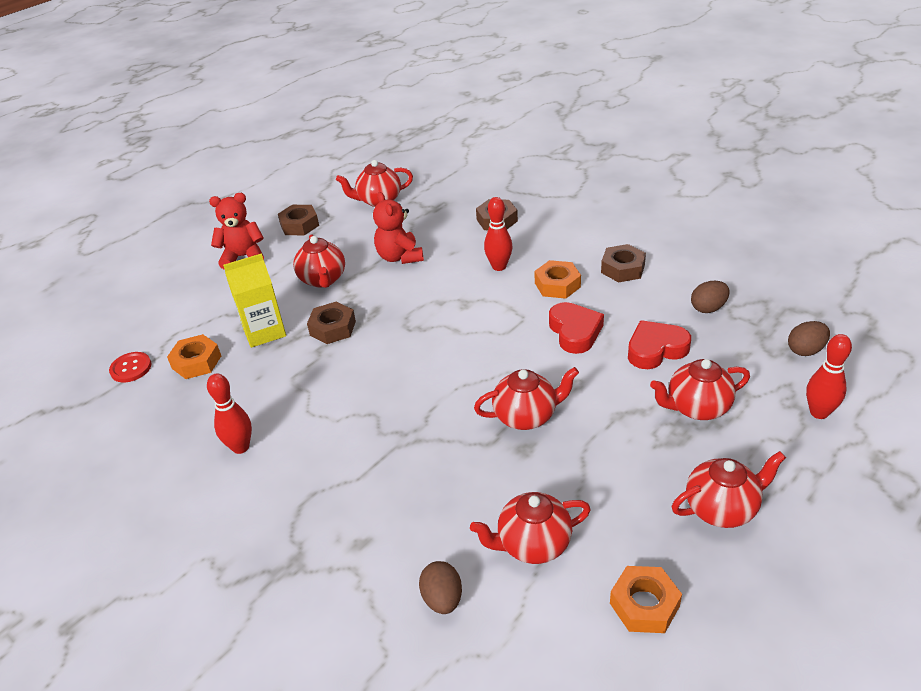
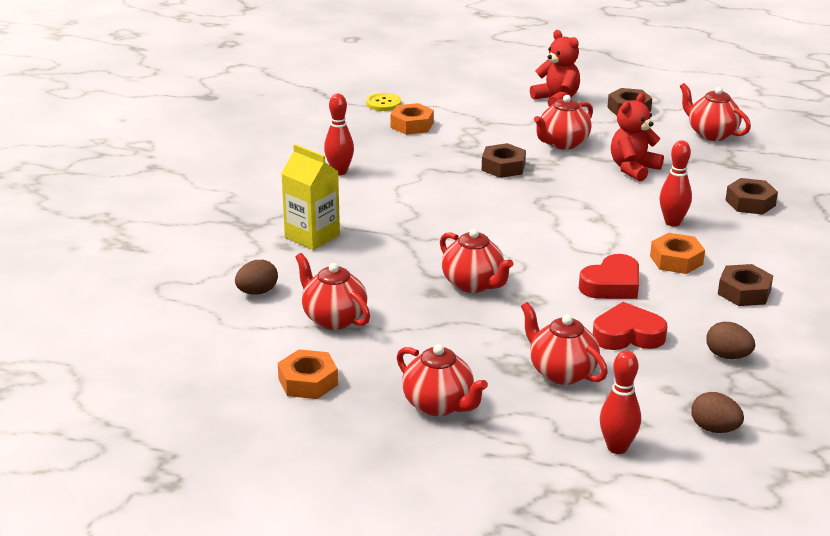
camera: 60 degrees right, 10 degrees down
(131, 368) = (383, 103): red button -> yellow button
(264, 331) = (471, 139): yellow carton -> yellow carton (312, 236)
(656, 349) = (627, 335): red heart -> red heart turned 45 degrees counterclockwise

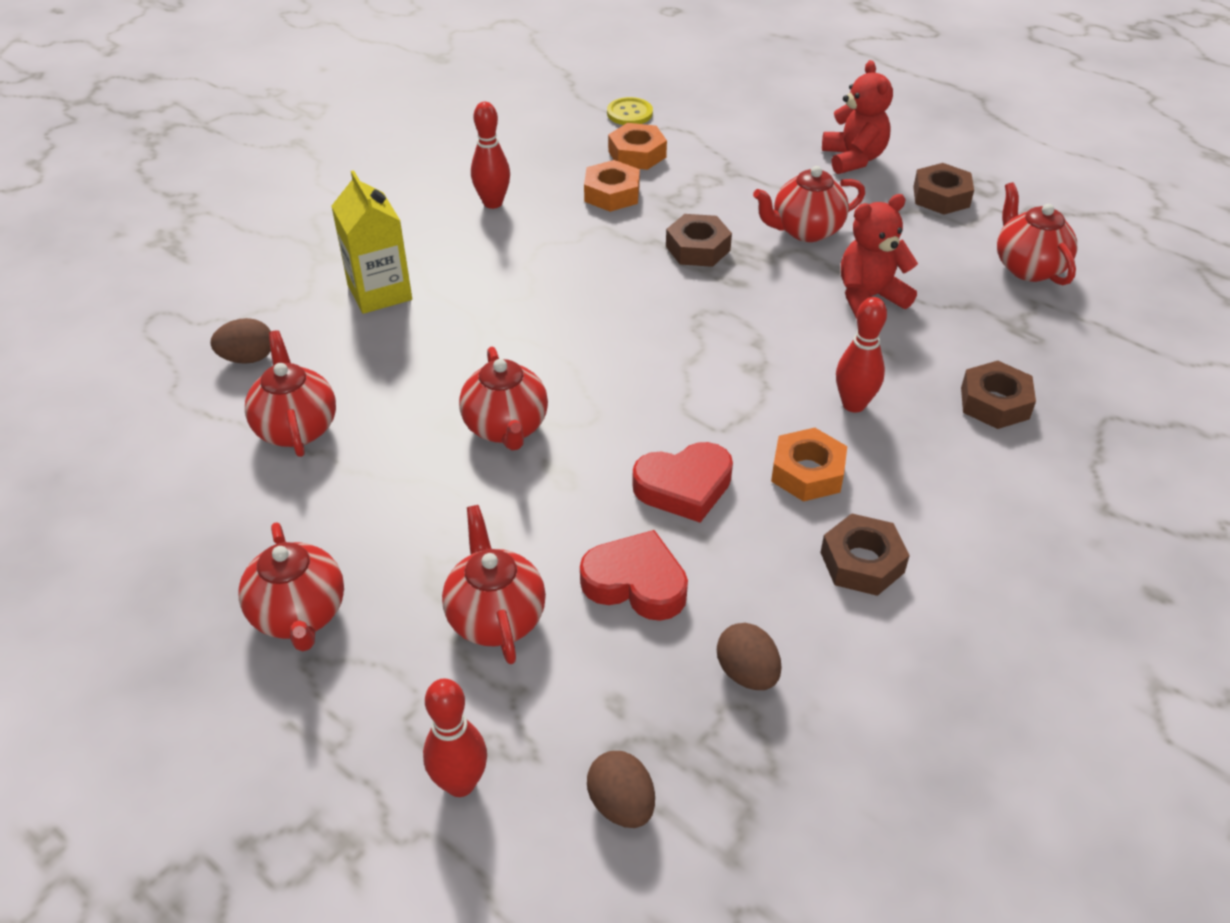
camera: 25 degrees right, 15 degrees up
(308, 382) = (184, 518): orange nut -> orange nut (612, 194)

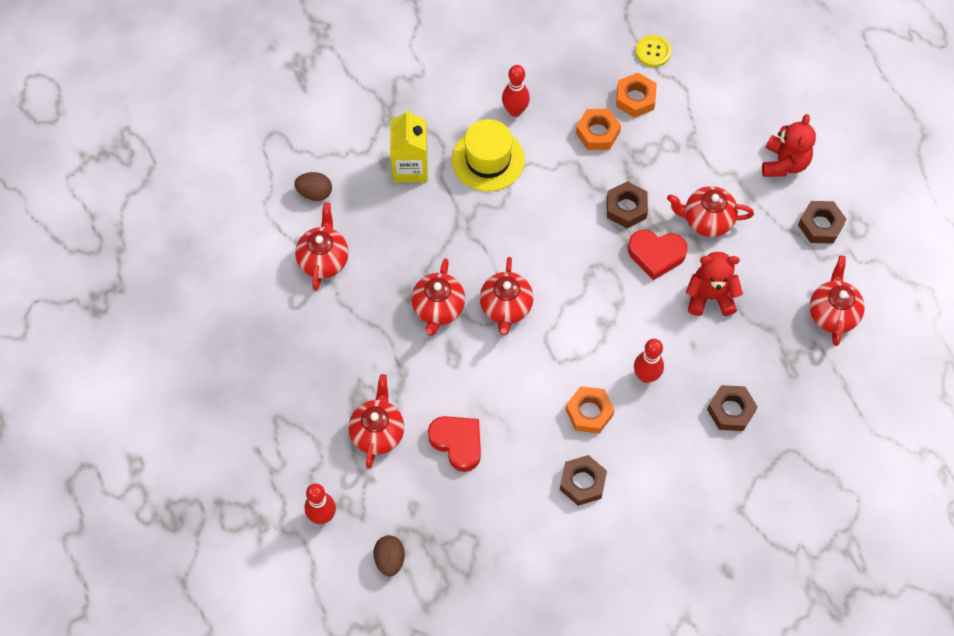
camera: 25 degrees right, 20 degrees up
(299, 615) = (283, 389): red teapot -> red teapot (506, 307)
(485, 255) = (488, 159): none -> yellow hat
(684, 487) = (515, 392): red heart -> red heart (656, 255)
(747, 673) = (485, 519): brown egg -> none

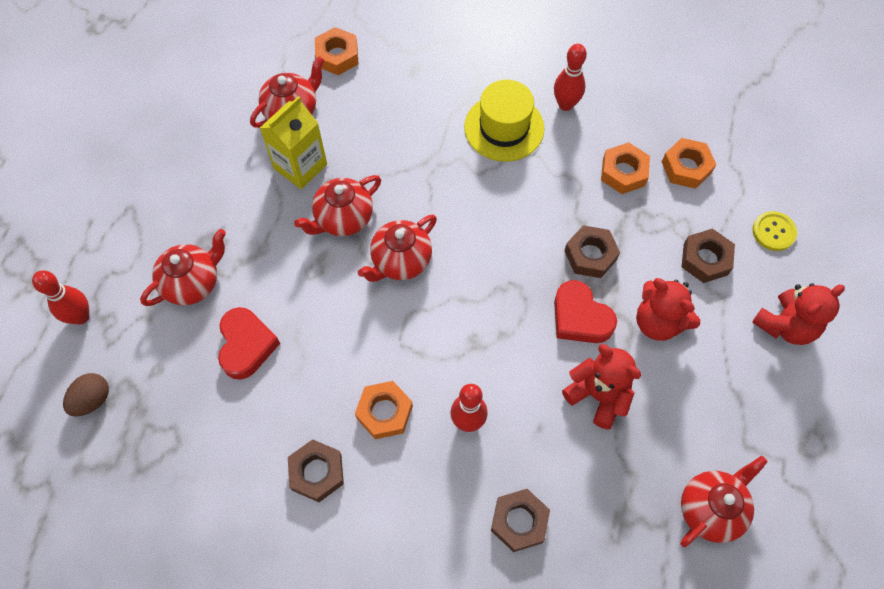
camera: 40 degrees right, 0 degrees up
(315, 193) = (337, 56): brown egg -> orange nut
(410, 167) = (433, 89): yellow carton -> yellow carton (300, 166)
(653, 52) = (740, 139): yellow button -> yellow button (773, 232)
(706, 220) = (658, 322): red teapot -> red teddy bear
(820, 225) = (773, 412): brown nut -> brown nut (705, 259)

